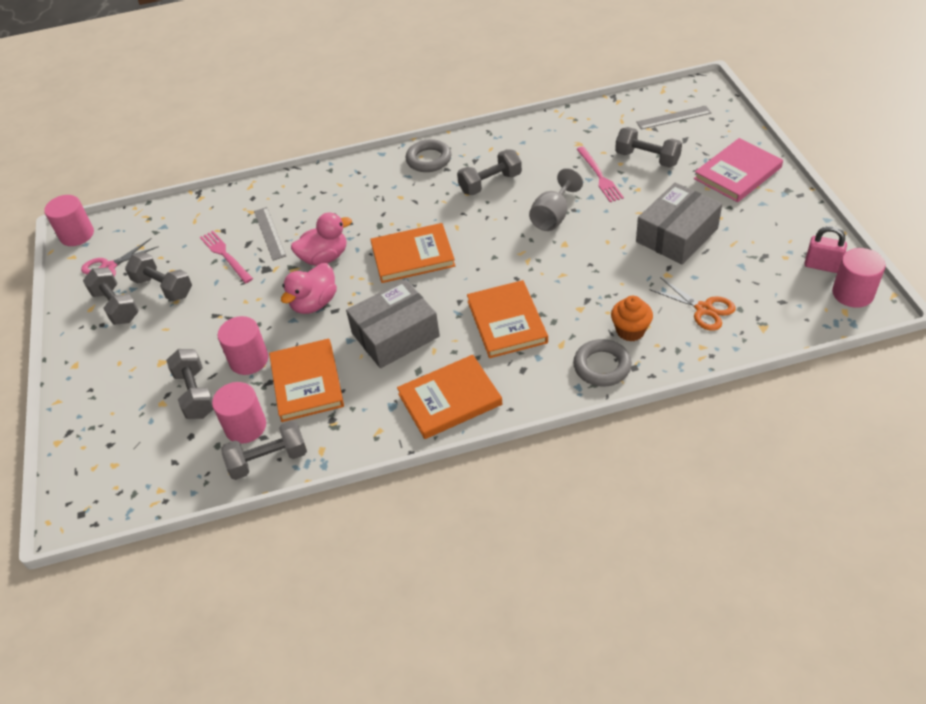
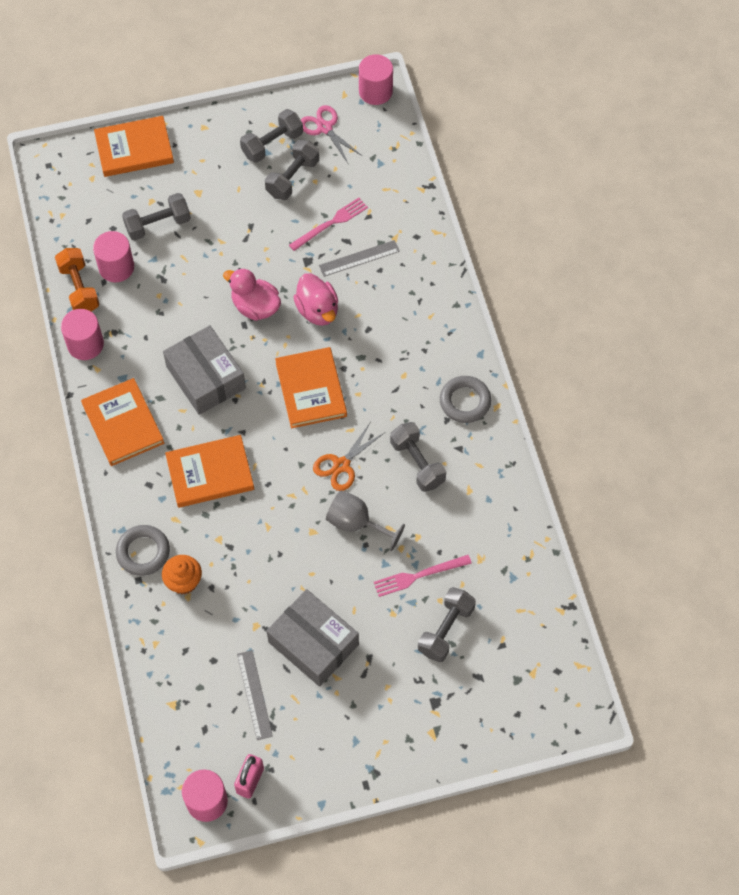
camera: 85 degrees right, 15 degrees up
(249, 360) = (191, 260): pink cylinder -> pink cylinder (85, 344)
(268, 460) = (79, 288): grey dumbbell -> orange dumbbell
(307, 382) = (158, 309): orange book -> orange book (134, 149)
(673, 117) = (521, 670): grey ruler -> grey ruler (254, 694)
(704, 309) = (203, 653): orange scissors -> orange scissors (341, 465)
(737, 173) = (410, 724): pink book -> none

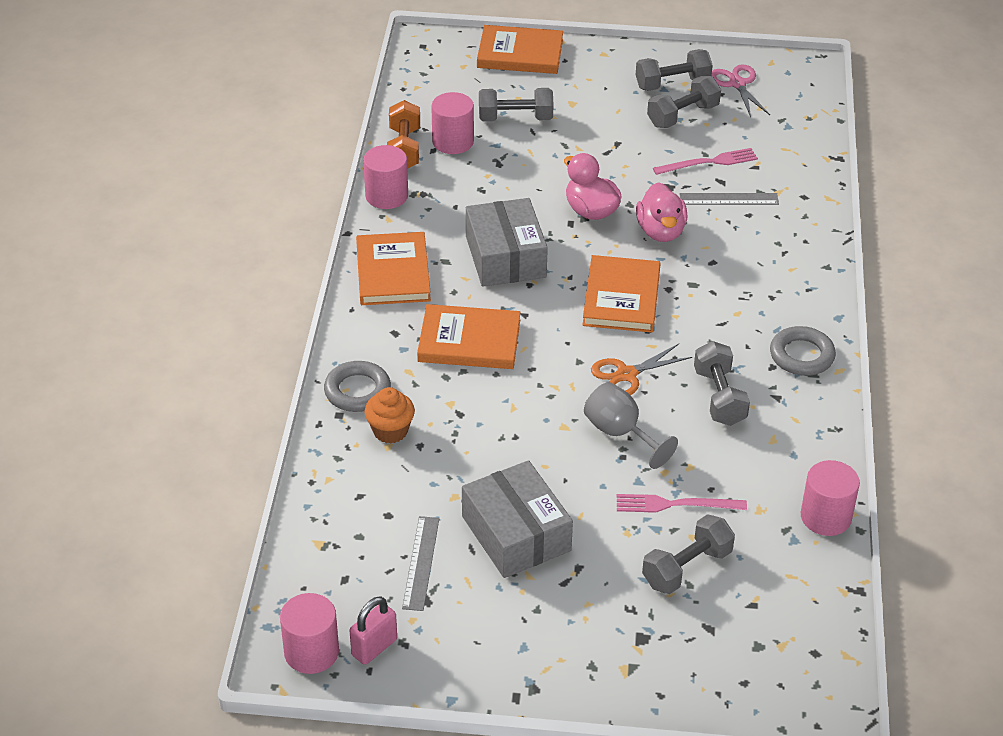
camera: 20 degrees right, 20 degrees down
(375, 91) = (808, 68): pink cylinder -> pink cylinder (825, 517)

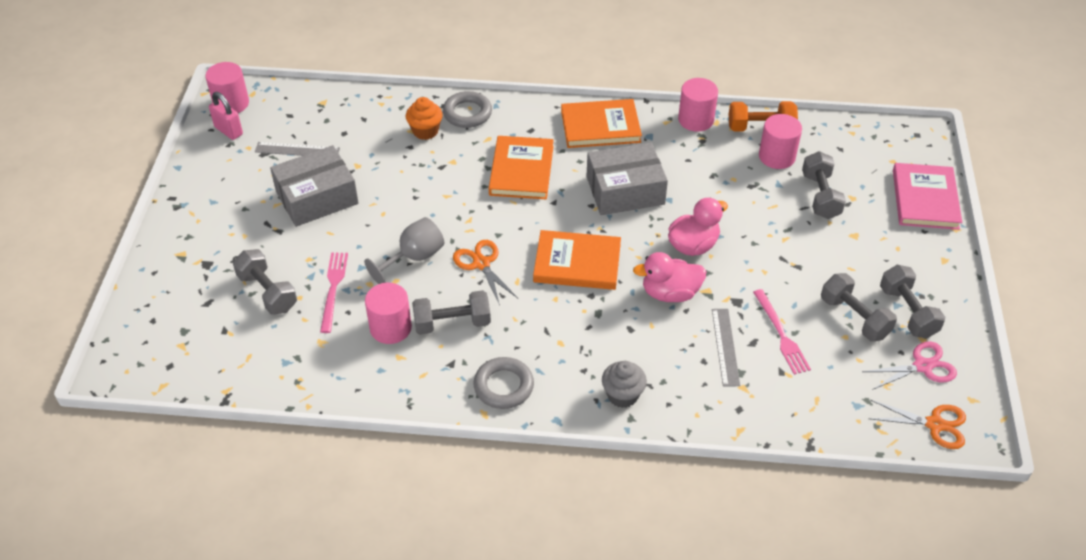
camera: 90 degrees right, 5 degrees up
(520, 54) = (925, 199): orange book -> pink book
(800, 271) = (622, 395): none -> grey cupcake
(802, 86) = (935, 425): none -> orange scissors
(825, 517) = (307, 386): pink cylinder -> pink cylinder (390, 328)

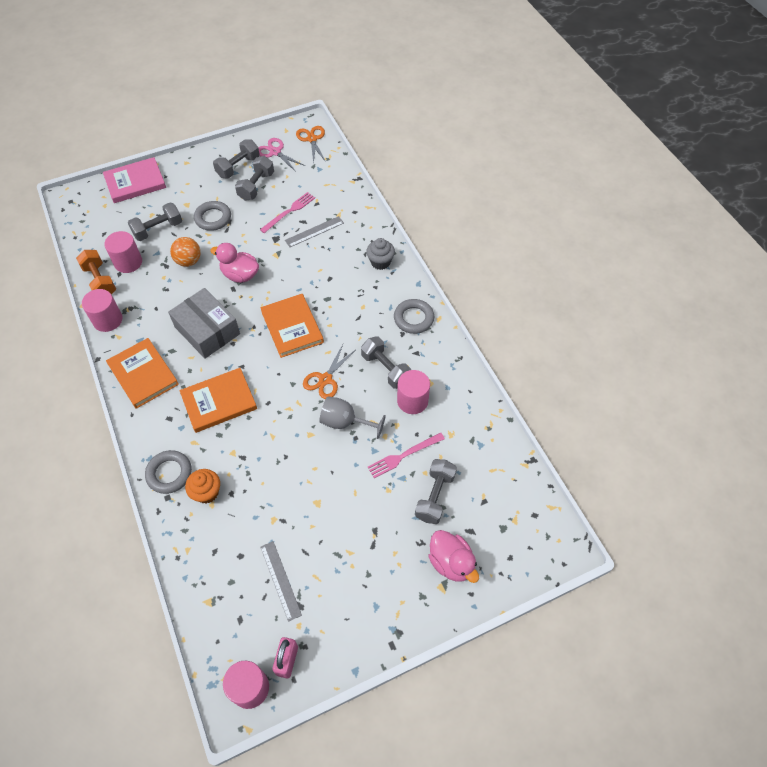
camera: 120 degrees left, 10 degrees up
(317, 197) = (325, 526): grey box -> none
(670, 293) = (288, 271): pink duck -> pink duck (451, 562)
(746, 207) = (188, 261): none -> orange ball
(812, 252) = (213, 218): none -> grey ring

